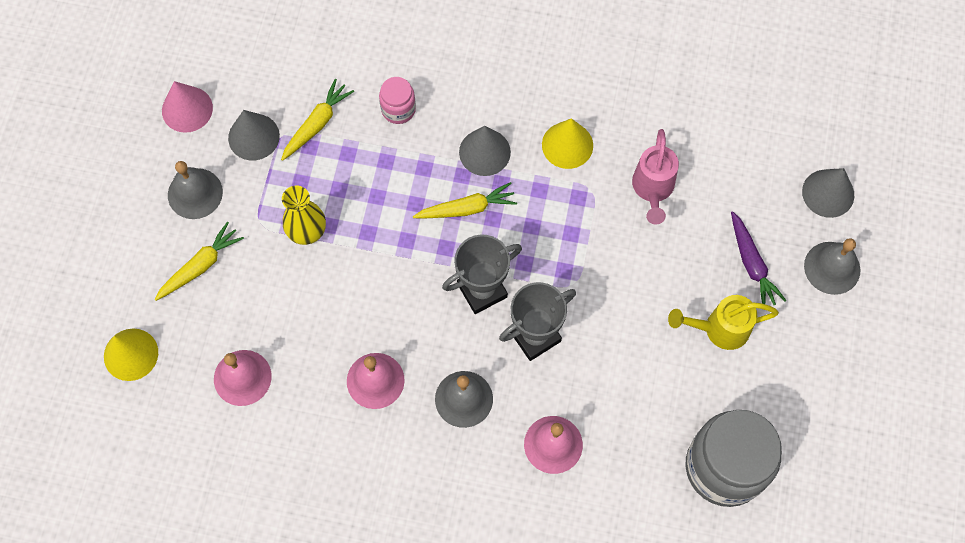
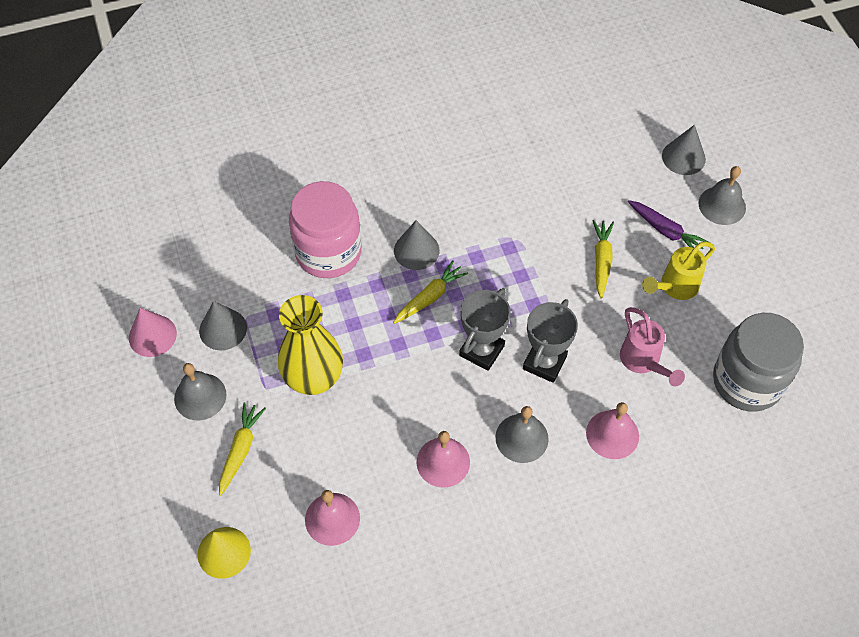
camera: 30 degrees left, 10 degrees down
(307, 232) = (314, 378): yellow vase -> yellow vase, size x1.61
(317, 124) = (269, 294): yellow carrot -> yellow carrot (601, 261)
(398, 109) = (328, 252): pink jar -> pink jar, size x2.15
(567, 145) = (475, 215): yellow cone -> none
(652, 190) = (559, 215): pink watering can -> pink watering can (643, 362)

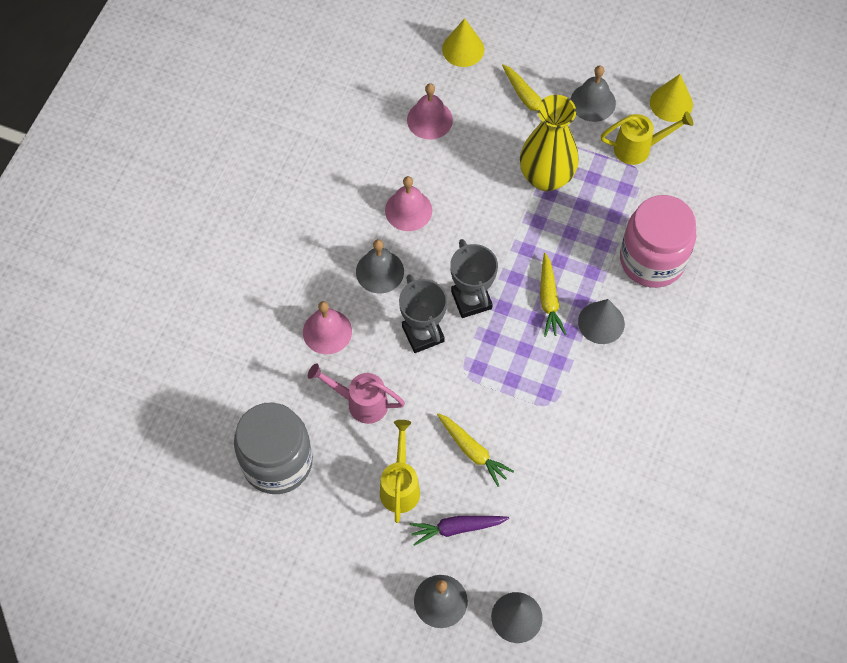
camera: 130 degrees right, 5 degrees up
(152, 335) = (671, 103): pink cone -> yellow cone
(223, 329) = (639, 148): grey cone -> yellow watering can

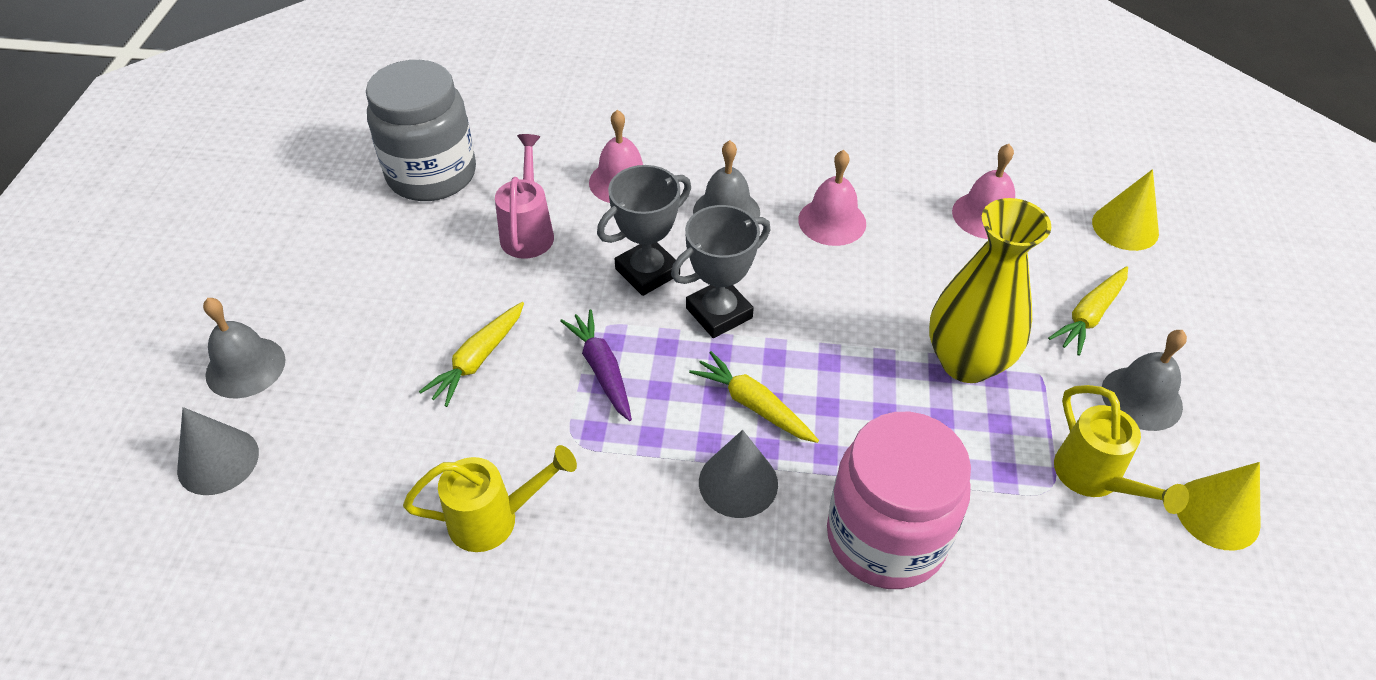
camera: 75 degrees right, 15 degrees down
(400, 485) = (415, 292): yellow watering can -> yellow watering can (495, 519)
(456, 528) = (356, 364): purple carrot -> purple carrot (602, 370)
(549, 300) = (753, 405): yellow carrot -> yellow carrot turned 60 degrees clockwise

